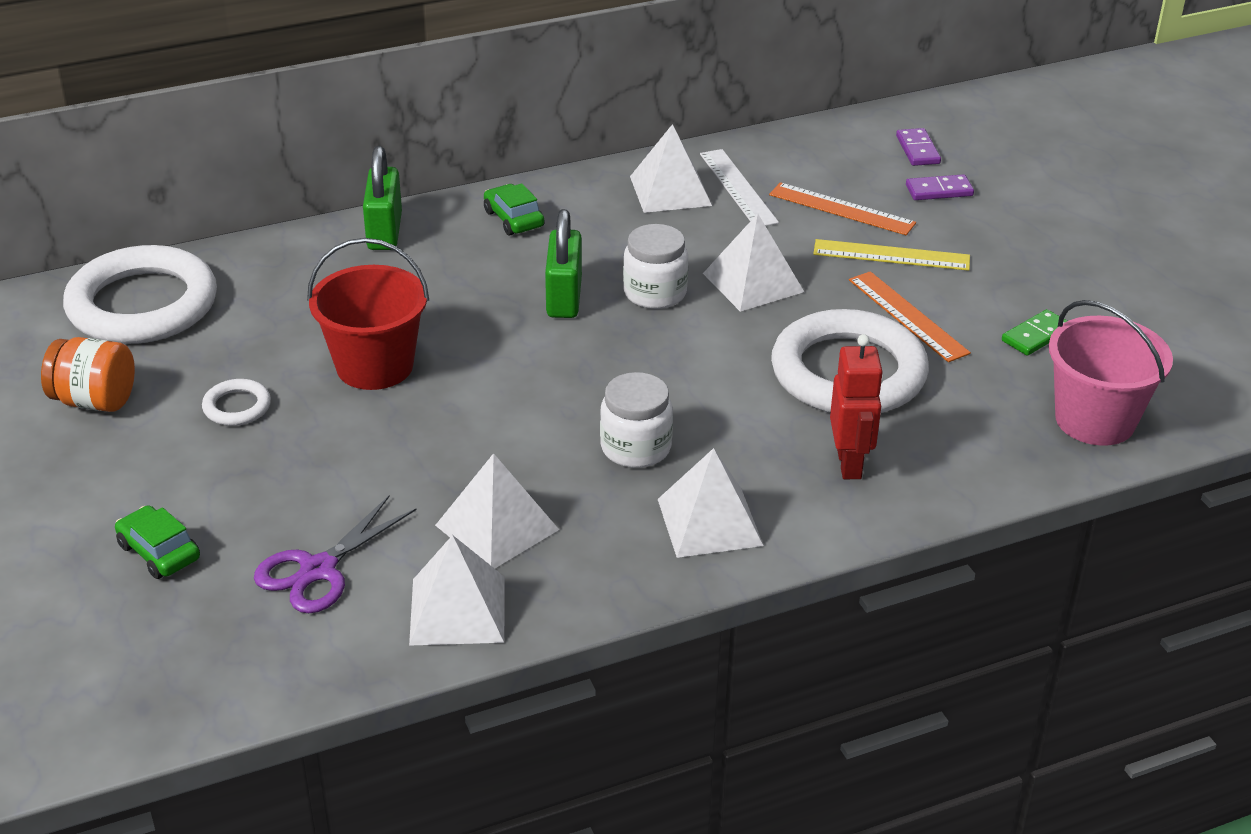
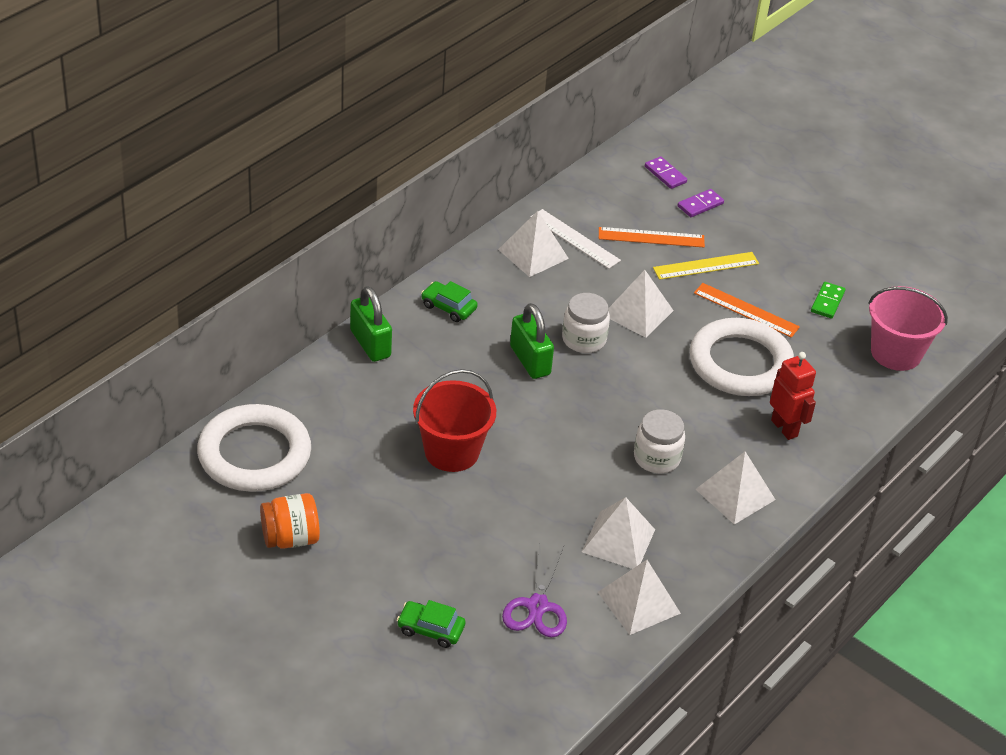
camera: 30 degrees left, 5 degrees up
(237, 407) = (388, 511): white ring -> none

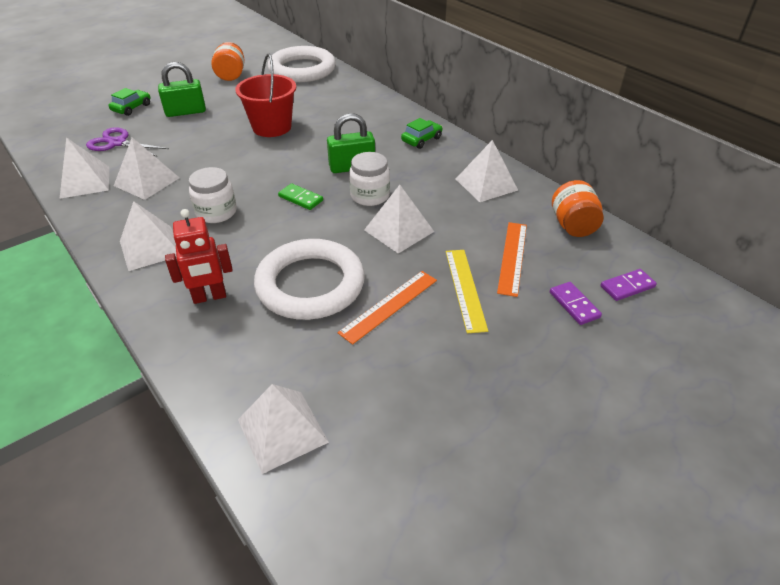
camera: 105 degrees right, 0 degrees up
(370, 344) = (388, 108): green padlock -> green padlock (186, 112)
(575, 238) = (508, 209): white ruler -> none
(588, 198) = (573, 226): none -> orange jar
(827, 302) = (391, 383): green domino -> green domino (300, 198)
(896, 353) = (282, 430): pink bucket -> white pyramid

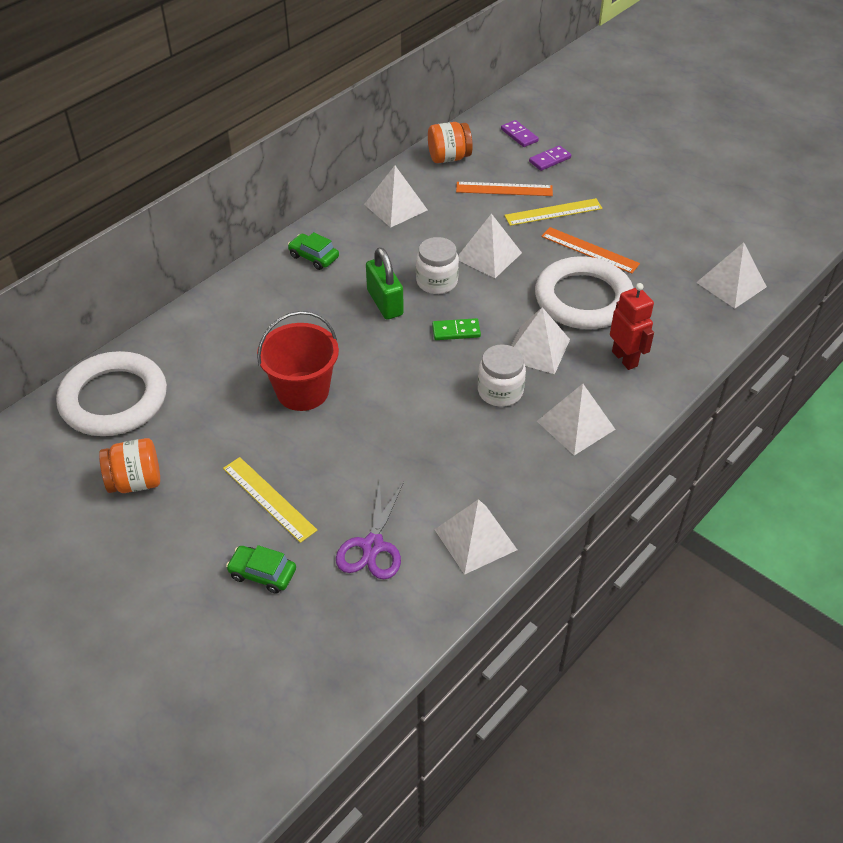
camera: 100 degrees left, 5 degrees up
(146, 181) = (458, 475): white pyramid -> white pyramid (537, 349)
(186, 112) = (269, 498): green padlock -> yellow ruler
(300, 198) = (456, 331): green domino -> green domino turned 60 degrees clockwise

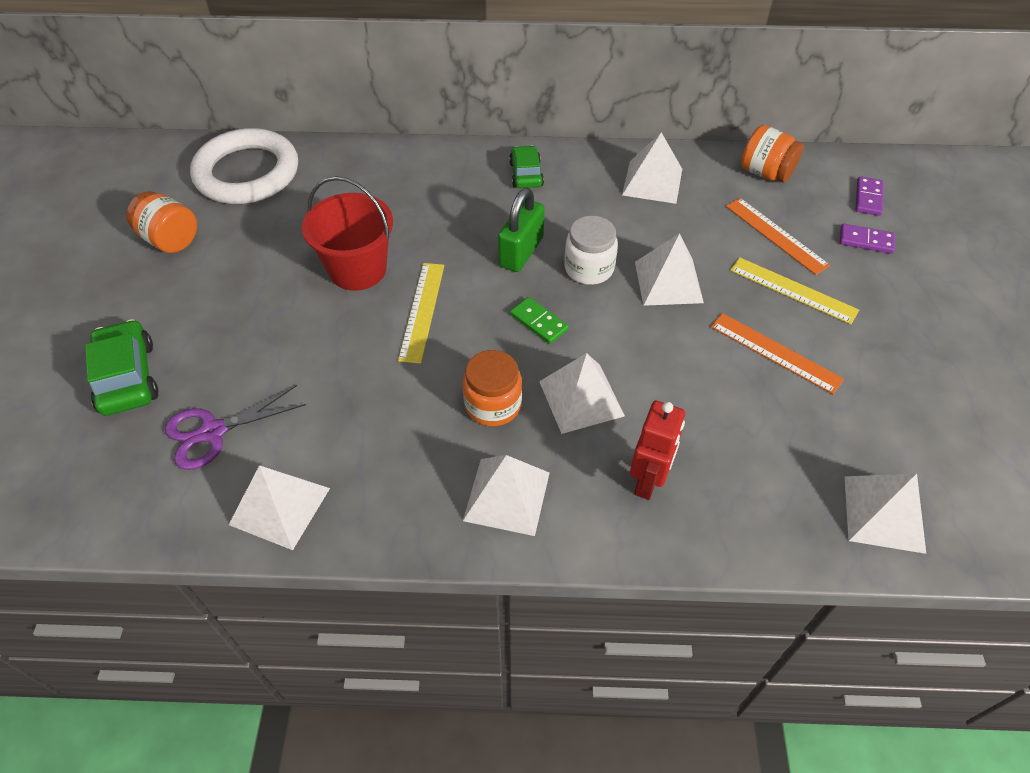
camera: 50 degrees right, 5 degrees up
(262, 574) = (127, 377): green car -> green car, size x1.54
(269, 498) = (215, 328): yellow ruler -> yellow ruler (422, 311)
(500, 391) = (493, 405): white jar -> orange jar
(583, 299) = (696, 391): white ring -> none
(590, 250) = (775, 352): orange ruler -> orange ruler turned 45 degrees counterclockwise

